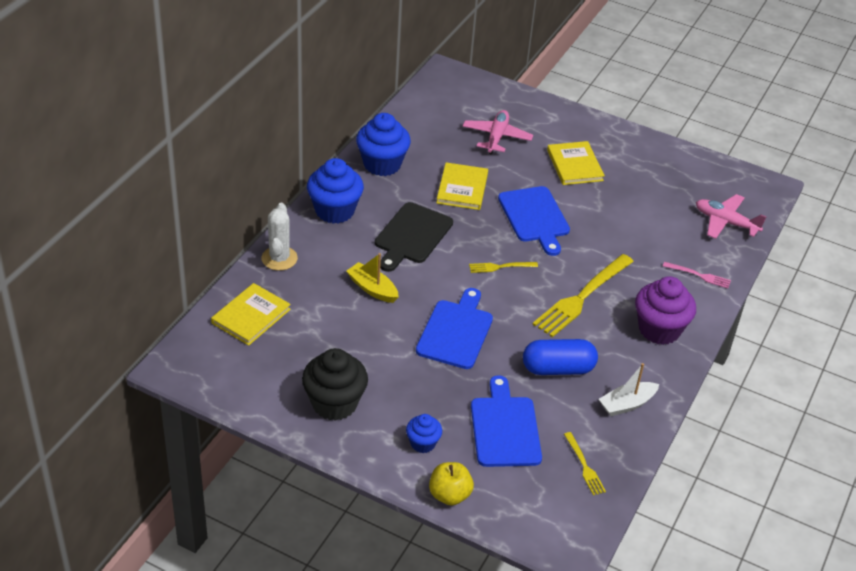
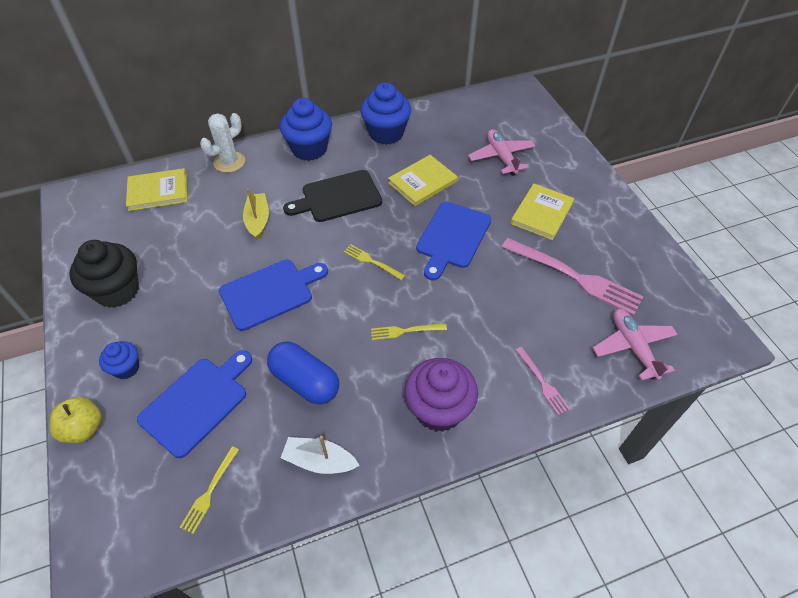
camera: 45 degrees right, 10 degrees up
(496, 137) = (501, 157): pink plane -> pink plane turned 75 degrees counterclockwise
(581, 298) = (405, 331): yellow fork -> yellow fork, size x0.49
(646, 198) = (576, 277): none -> pink fork

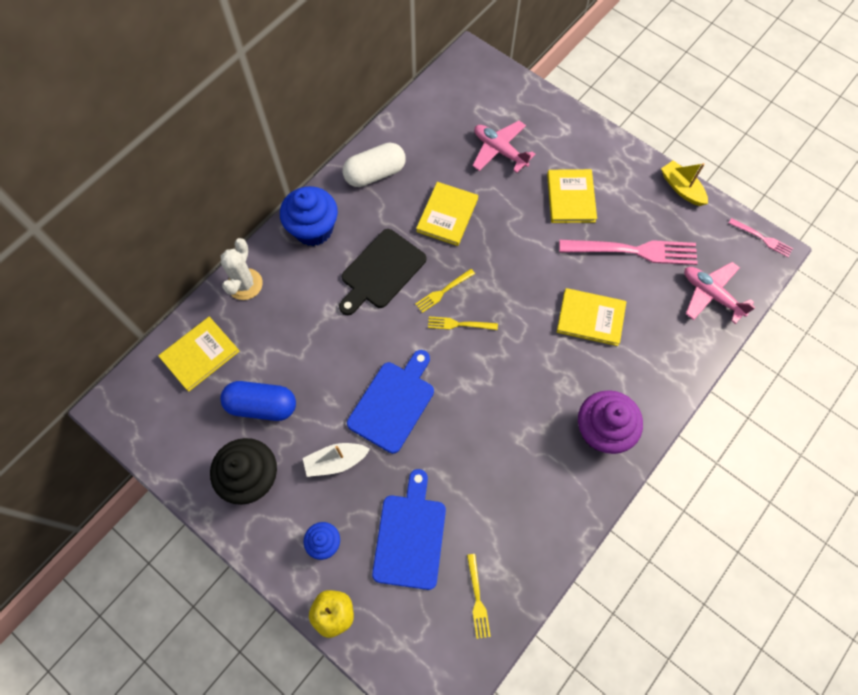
camera: 30 degrees left, 15 degrees up
(258, 220) = (325, 335): yellow boat -> yellow boat (681, 188)
(305, 381) = (483, 467): blue capsule -> blue capsule (262, 405)
(319, 461) = (542, 525): white boat -> white boat (336, 461)
(386, 133) = (375, 174): blue cupcake -> white capsule
(405, 331) = (531, 377): yellow fork -> yellow fork (443, 292)
(452, 237) = (511, 263): blue cutting board -> none
(495, 311) = (590, 318): none -> yellow book
(542, 383) = (663, 364): pink fork -> pink fork (762, 238)

